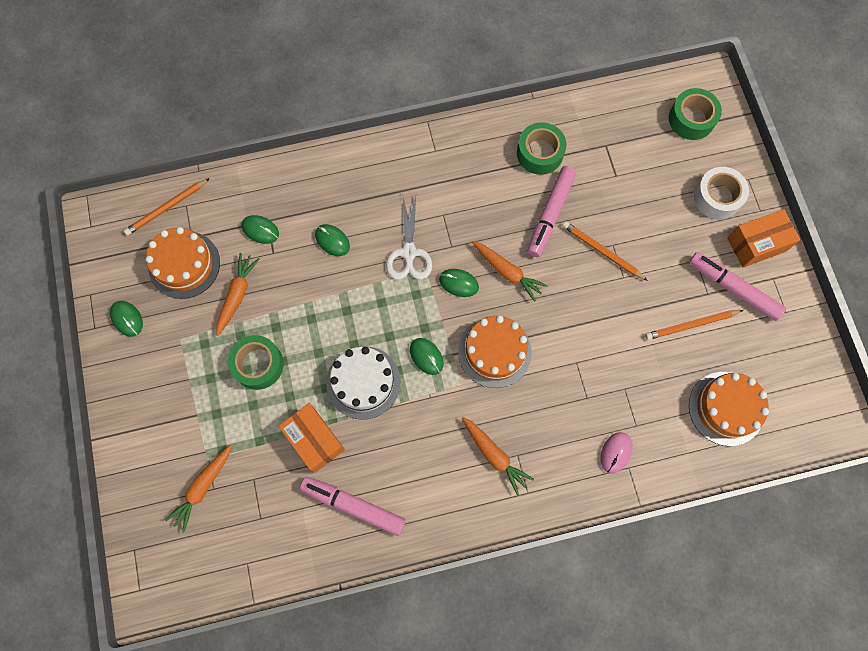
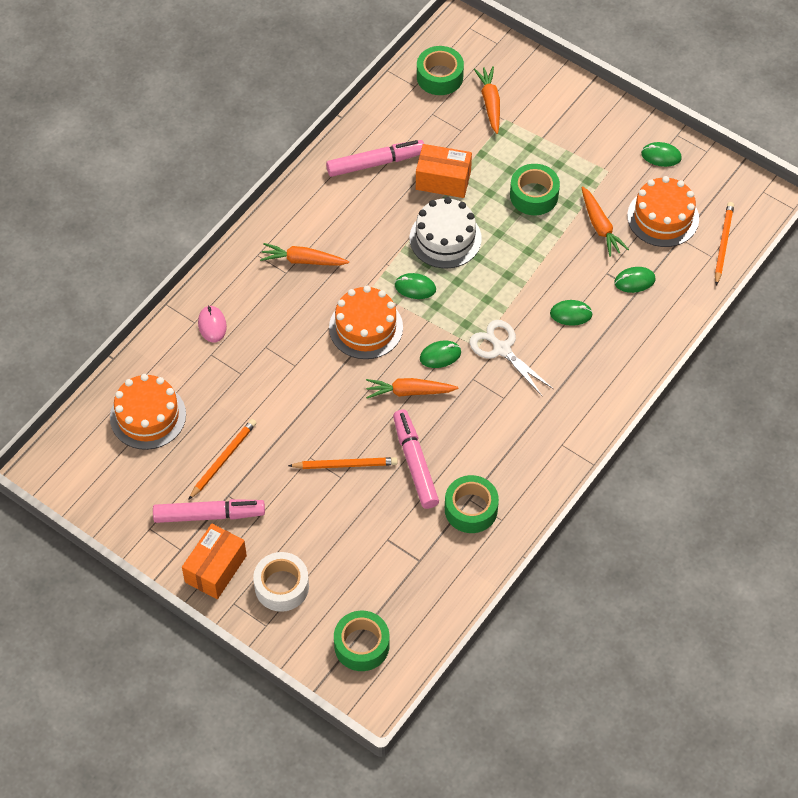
camera: 140 degrees right, 15 degrees down
(217, 555) = (439, 77): none -> green tape

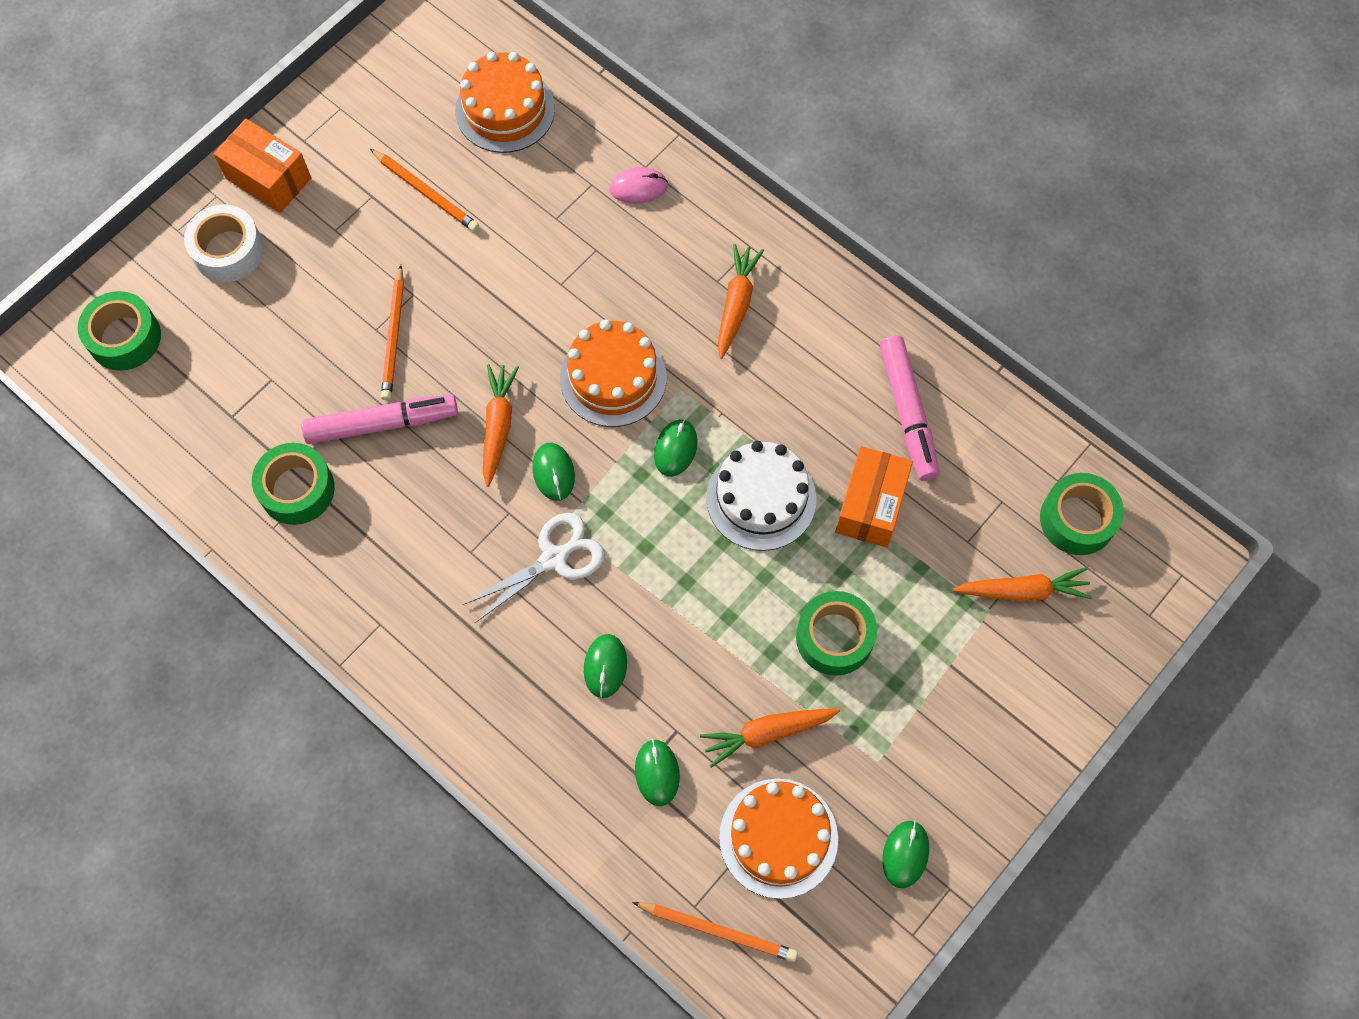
camera: 95 degrees right, 10 degrees up
(209, 515) = (347, 173): pink marker -> none

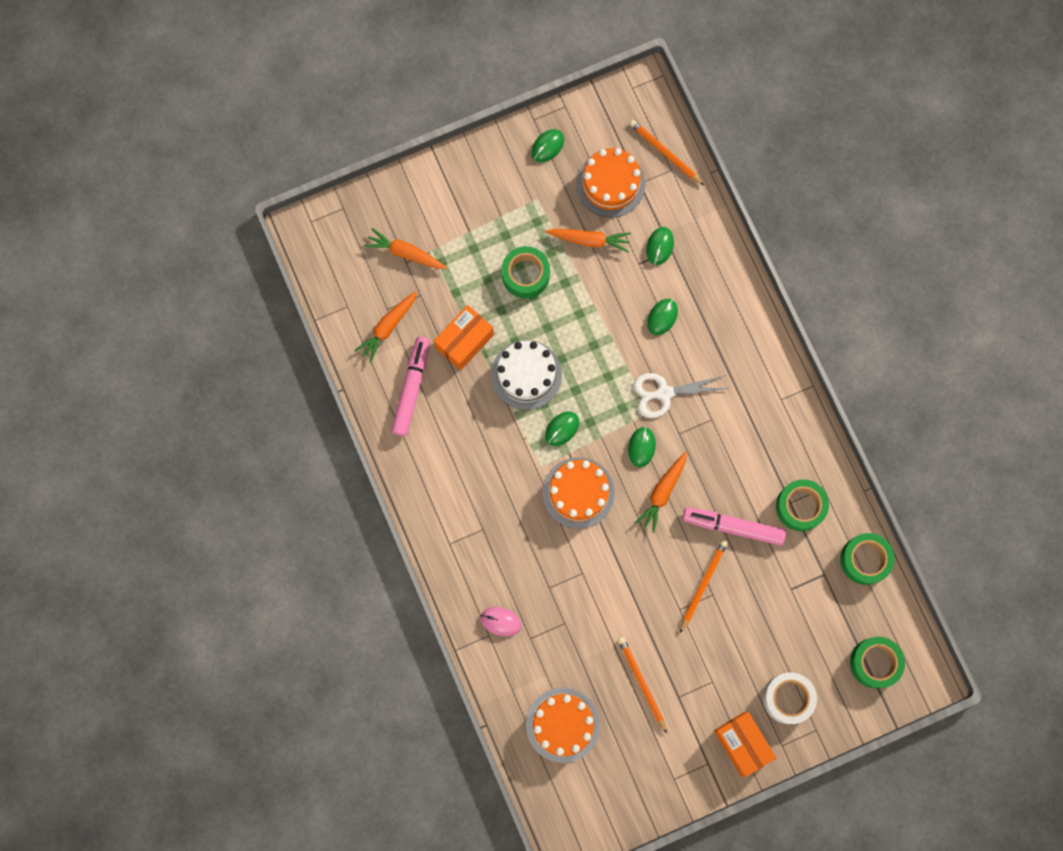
camera: 155 degrees left, 10 degrees up
(736, 304) = (478, 508): orange carrot -> orange carrot (388, 327)
(1077, 519) = (350, 279): green tape -> green tape (865, 560)

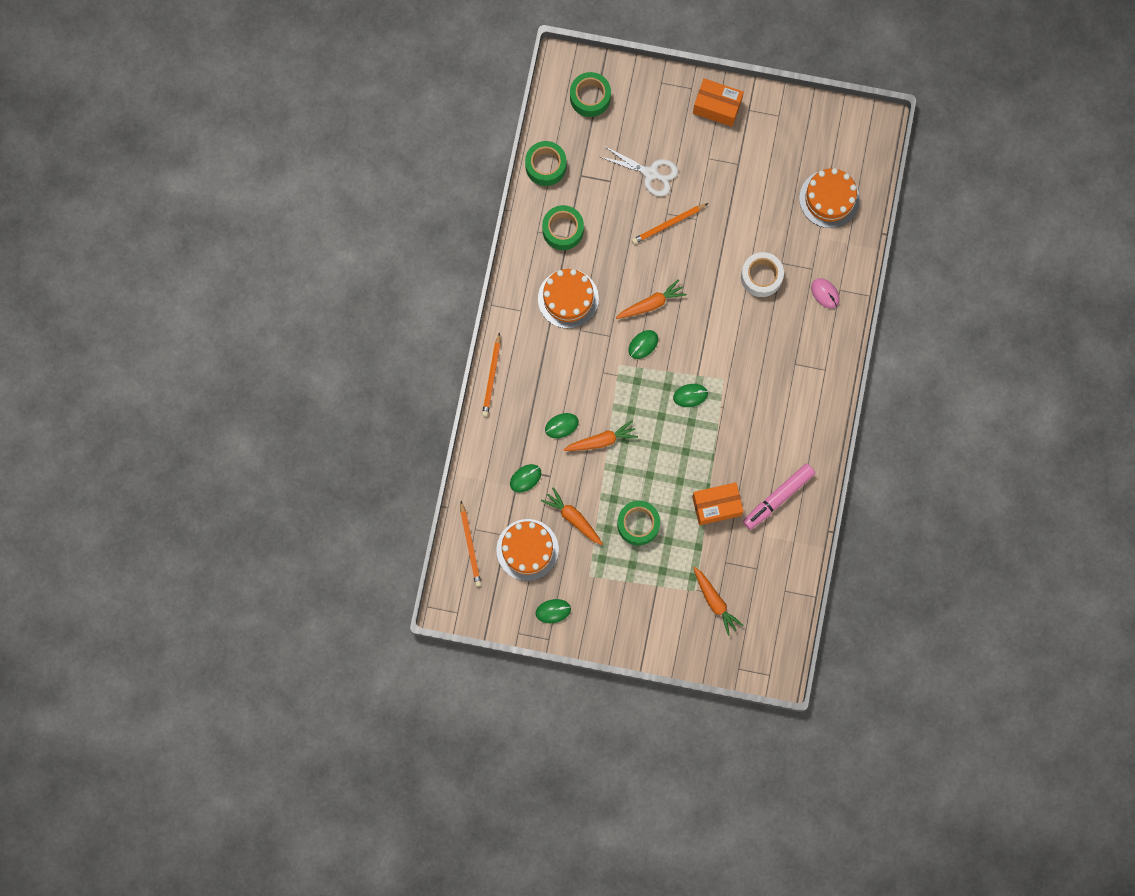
camera: 145 degrees left, 0 degrees up
(388, 327) = (765, 554): orange carrot -> orange carrot (601, 440)
(526, 375) = (688, 451): white cake -> none
(578, 492) = (710, 343): orange cake -> orange cake (568, 298)
(641, 683) = (757, 189): orange pencil -> orange pencil (492, 376)
(664, 393) = (599, 371): white scissors -> white scissors (650, 173)
(733, 527) = (619, 248): pink marker -> none
(742, 744) = (717, 107): orange box -> orange box turned 75 degrees counterclockwise
(788, 698) = (665, 114): white tape -> white tape (761, 277)

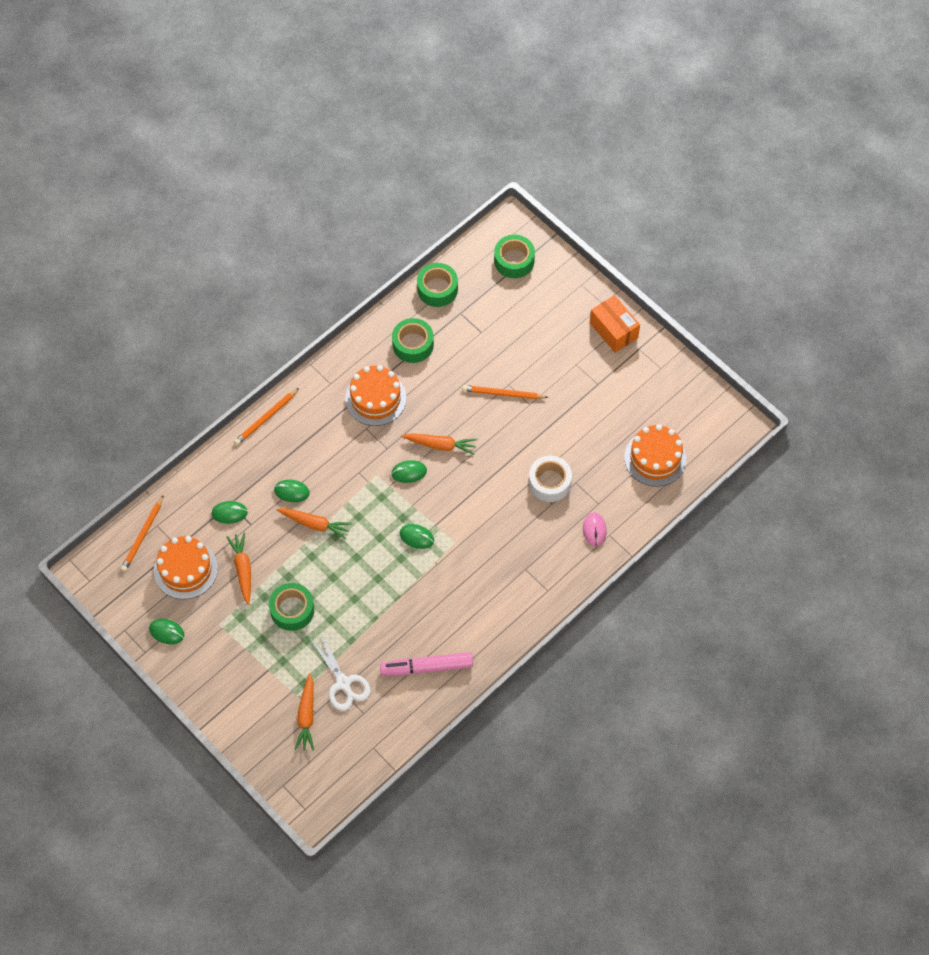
camera: 35 degrees right, 15 degrees down
(650, 173) = (519, 346): white scissors -> white scissors (343, 683)
(716, 506) = (369, 639): orange box -> none

